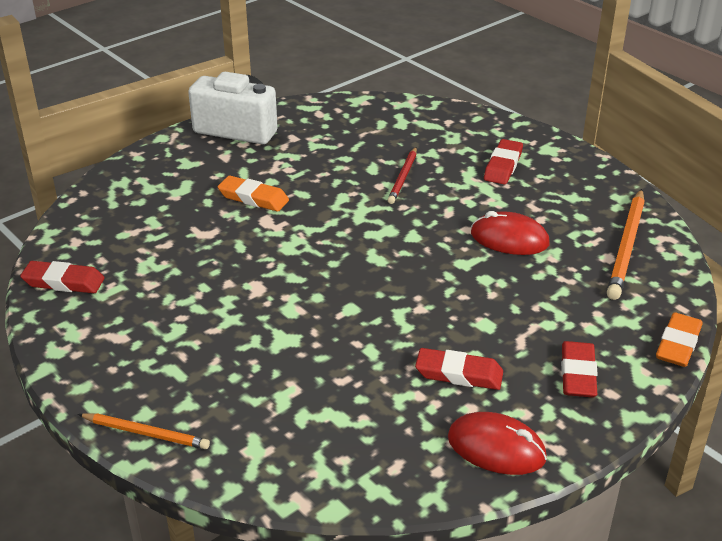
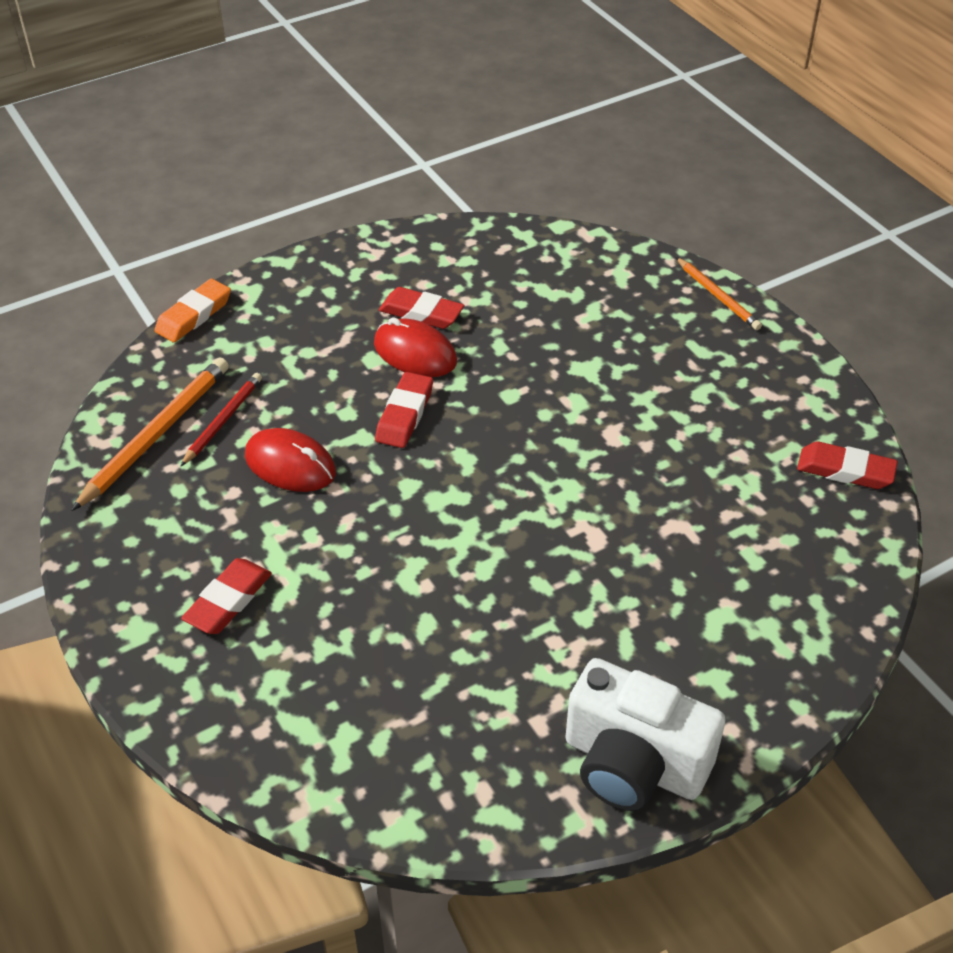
camera: 170 degrees left, 10 degrees up
(146, 433) = (718, 296): orange pencil -> orange pencil turned 150 degrees counterclockwise
(253, 198) = (612, 583): orange eraser -> none
(403, 177) = (386, 596): red pencil -> red pencil (223, 420)
(496, 448) = (415, 251): red mouse -> red mouse (415, 353)
(578, 374) = (309, 300): red eraser -> red eraser (404, 414)

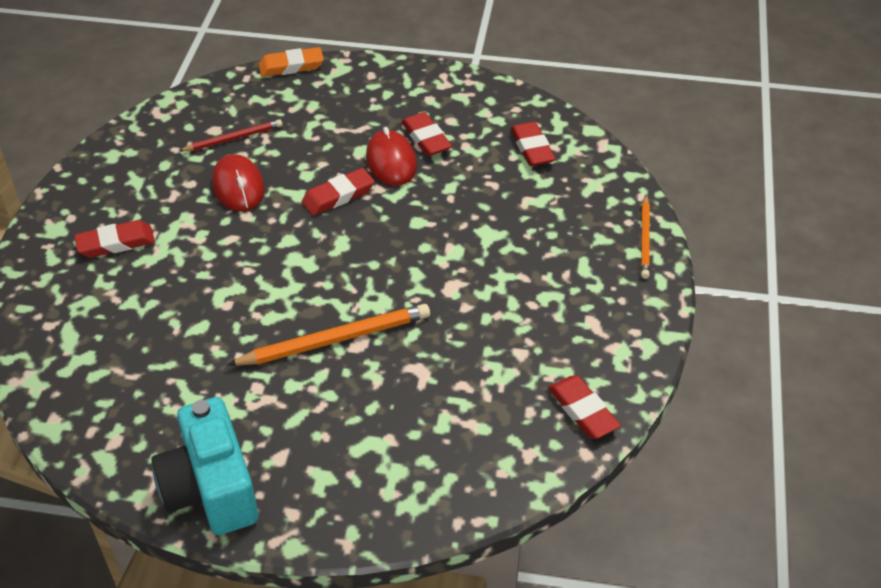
camera: 40 degrees right, 0 degrees up
(156, 435) = (189, 125): orange pencil -> orange pencil (335, 339)
(529, 269) = (532, 148): none -> red eraser
(633, 764) = (211, 489): white camera -> turquoise camera

